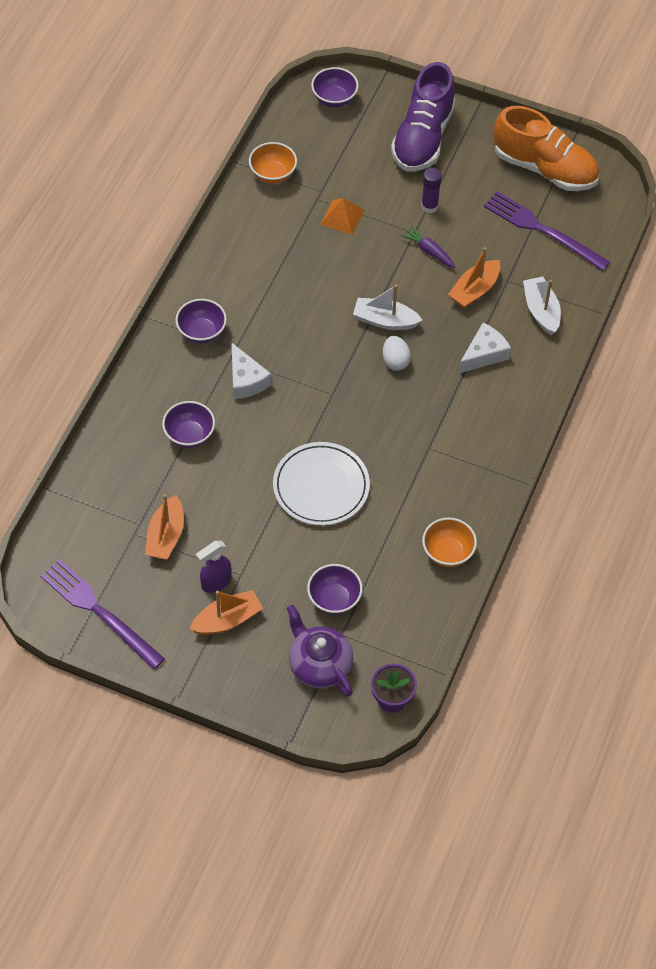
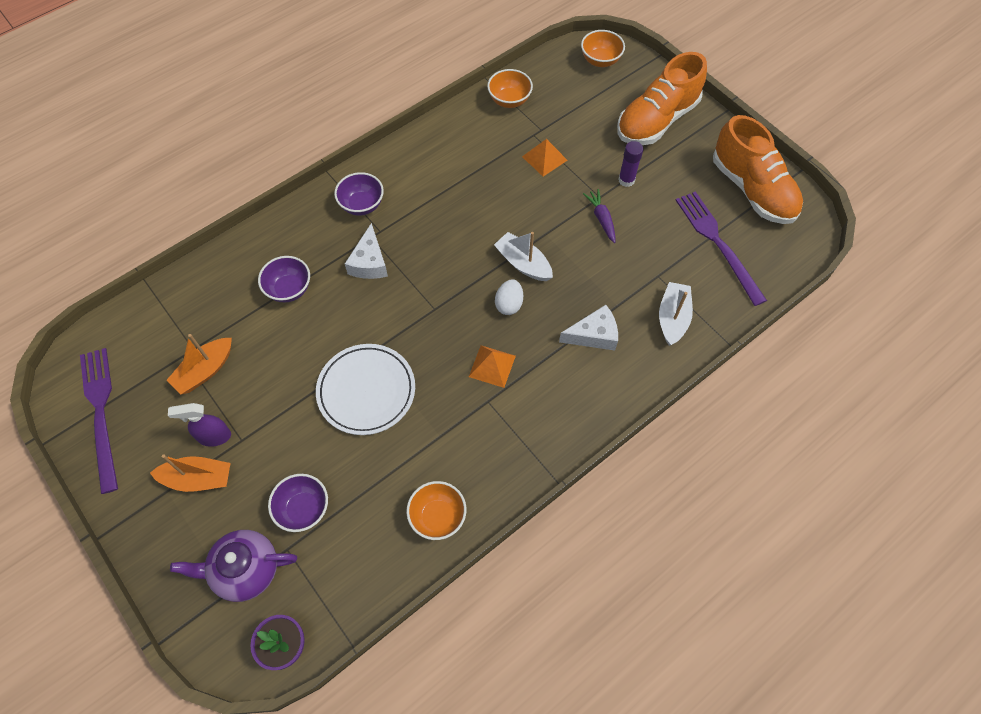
camera: 30 degrees right, 5 degrees up
(319, 665) = (245, 570): purple teapot -> purple teapot turned 90 degrees counterclockwise
(334, 99) = (600, 60): purple bowl -> orange bowl
(414, 418) = (492, 366): none -> orange pyramid
(423, 138) = (657, 120): purple shoe -> orange shoe
(474, 290) = (621, 271): orange boat -> none

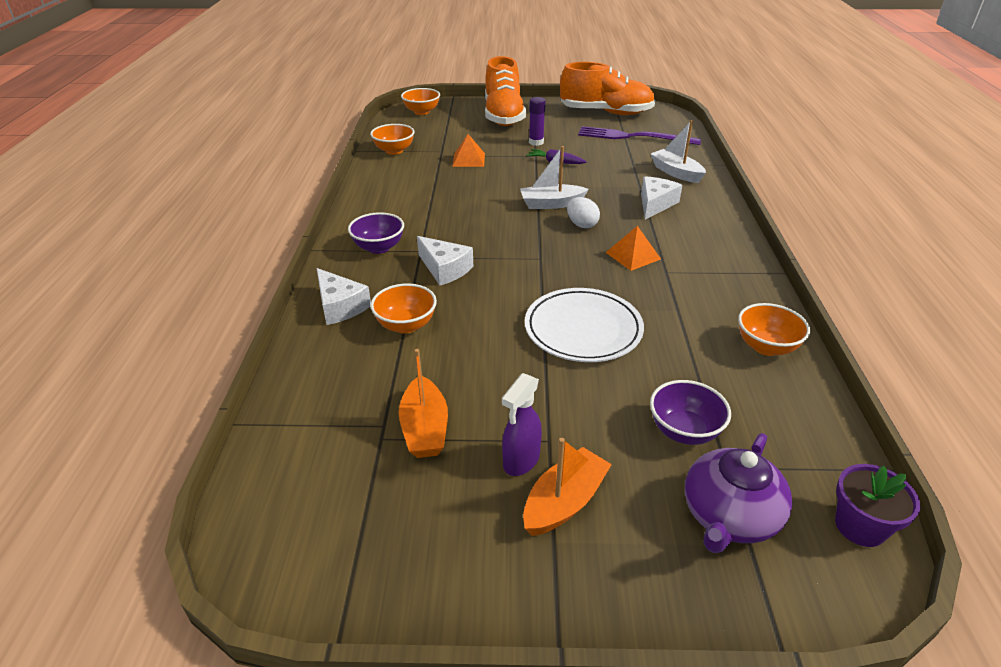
camera: 50 degrees left, 25 degrees down
(101, 413) = (366, 557): purple fork -> none
(279, 239) = (340, 306): none -> white cheese
(289, 289) = (406, 325): purple bowl -> orange bowl

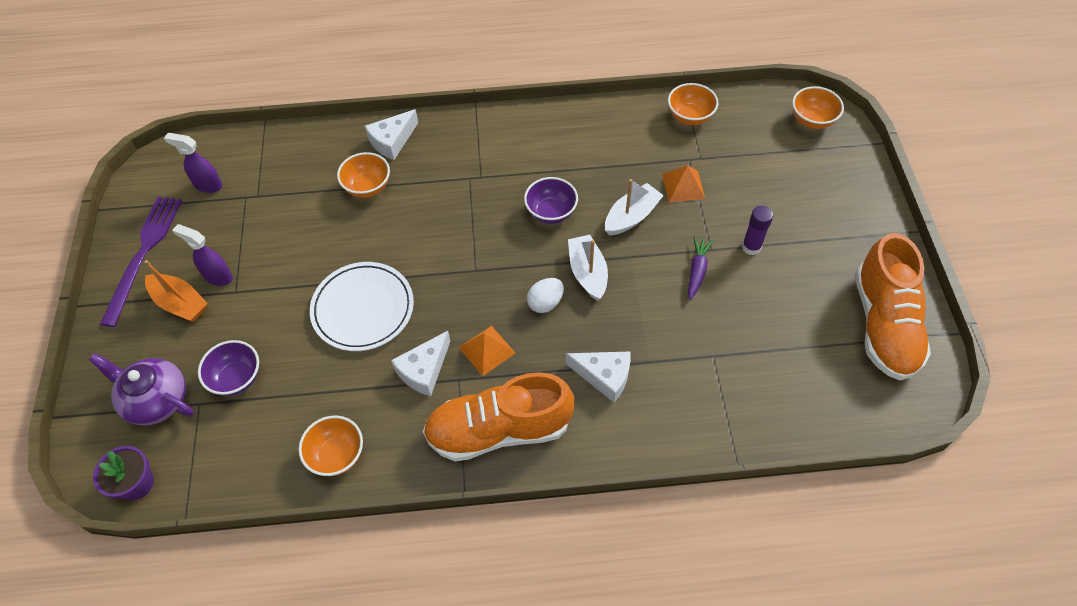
camera: 85 degrees right, 20 degrees up
(340, 485) = (208, 185): none -> purple spray bottle
(379, 247) = (482, 146): purple bowl -> purple bowl (551, 212)
(425, 428) = (252, 219): orange boat -> none
(445, 269) = (451, 199): white cheese -> white cheese (424, 370)
(503, 116) = (828, 205): orange shoe -> orange shoe (499, 430)
(633, 137) = (802, 358): purple fork -> purple fork (143, 254)
(676, 173) = (697, 405): white boat -> white boat (631, 216)

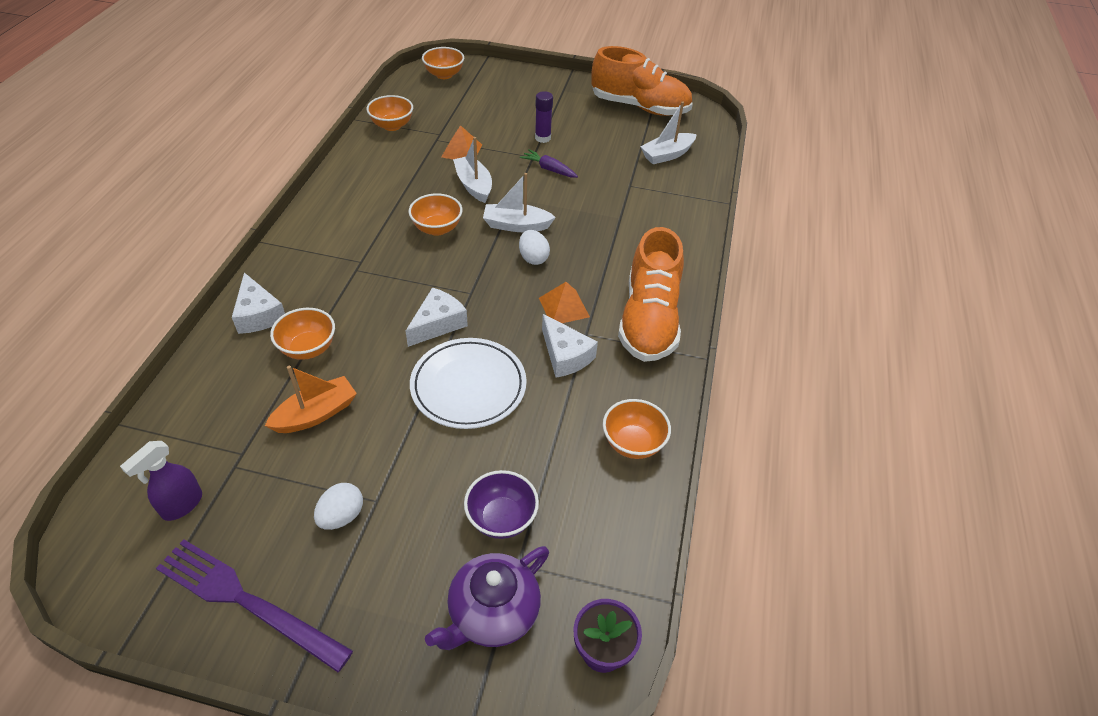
camera: 75 degrees left, 10 degrees down
(180, 303) = (358, 565): orange boat -> orange boat (316, 414)
(217, 276) = (341, 516): purple spray bottle -> white egg
(551, 212) = (437, 228): purple bowl -> orange bowl
(604, 376) = (623, 245): white cheese -> white cheese (438, 324)
(798, 380) = (667, 155): none -> white boat

